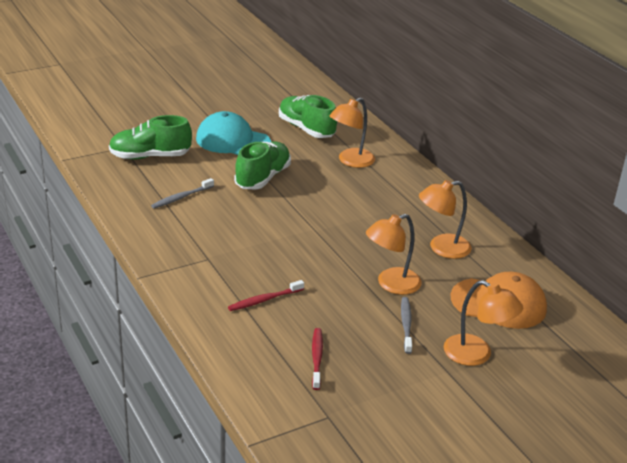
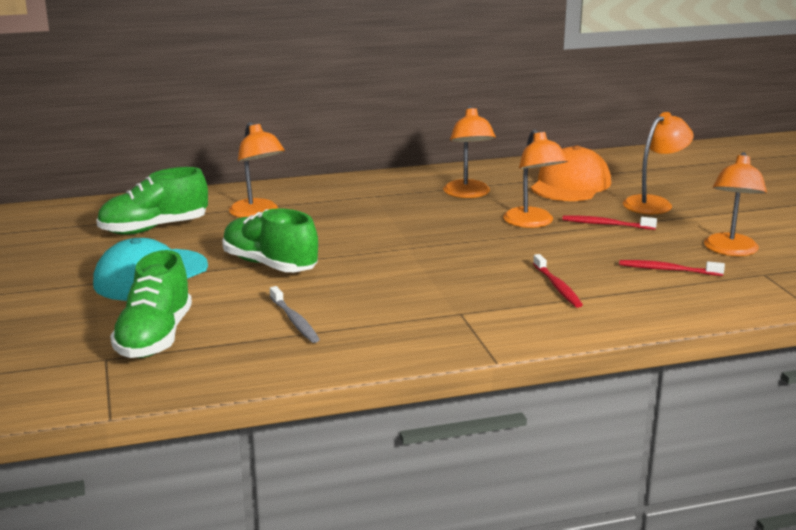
camera: 75 degrees left, 10 degrees down
(375, 399) = (730, 250): none -> orange lamp
(406, 325) = (606, 224): grey toothbrush -> red toothbrush

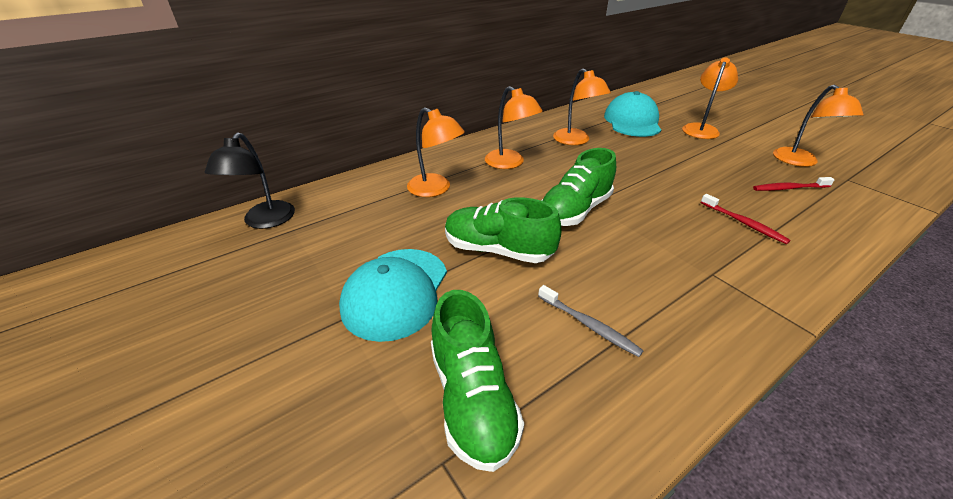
camera: 20 degrees left, 15 degrees up
(76, 214) = (265, 221): none -> black lamp
(154, 229) = (355, 226): green shoe -> green shoe (574, 211)
(532, 223) = (649, 160): orange lamp -> orange lamp (510, 163)
(570, 184) = (632, 121): orange cap -> turquoise cap
(606, 224) = (697, 153): red toothbrush -> none

